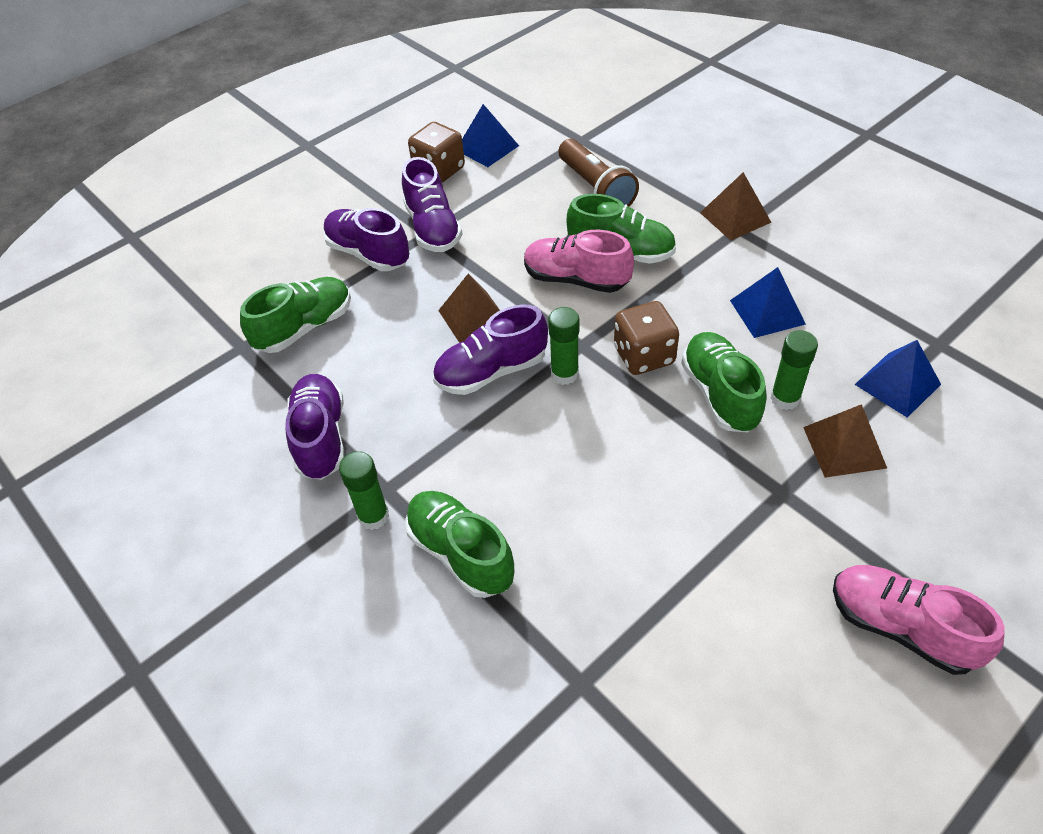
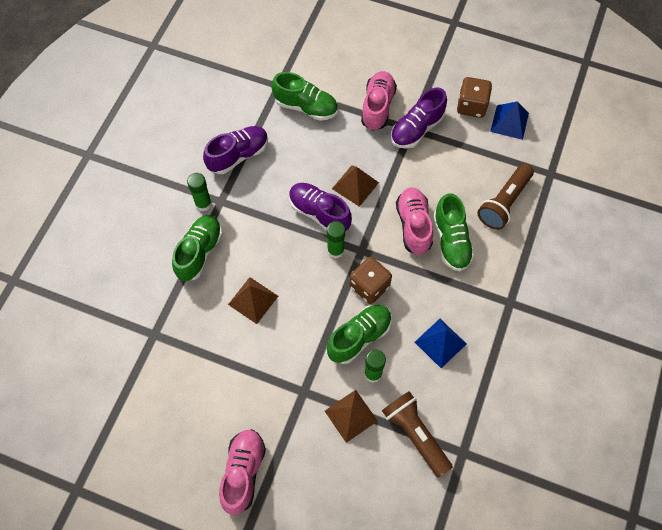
camera: 60 degrees right, 15 degrees up
(368, 254) = (377, 107): purple shoe -> pink shoe
(735, 217) = (521, 296): brown pyramid -> brown pyramid (253, 300)
(897, 384) = (415, 434): blue pyramid -> brown flashlight

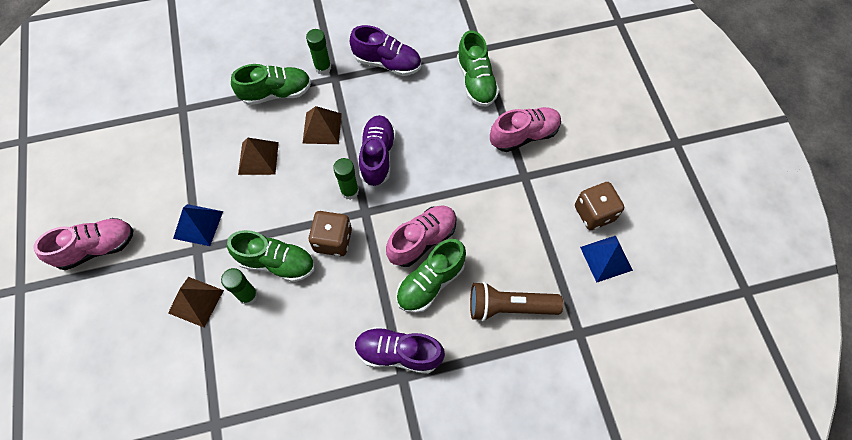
camera: 55 degrees right, 0 degrees up
(355, 185) = (427, 167): brown pyramid -> brown pyramid (322, 128)
(415, 434) = (209, 368): brown flashlight -> none
(417, 129) = (528, 181): purple shoe -> purple shoe (398, 353)
(440, 343) = (316, 336): blue pyramid -> blue pyramid (198, 225)

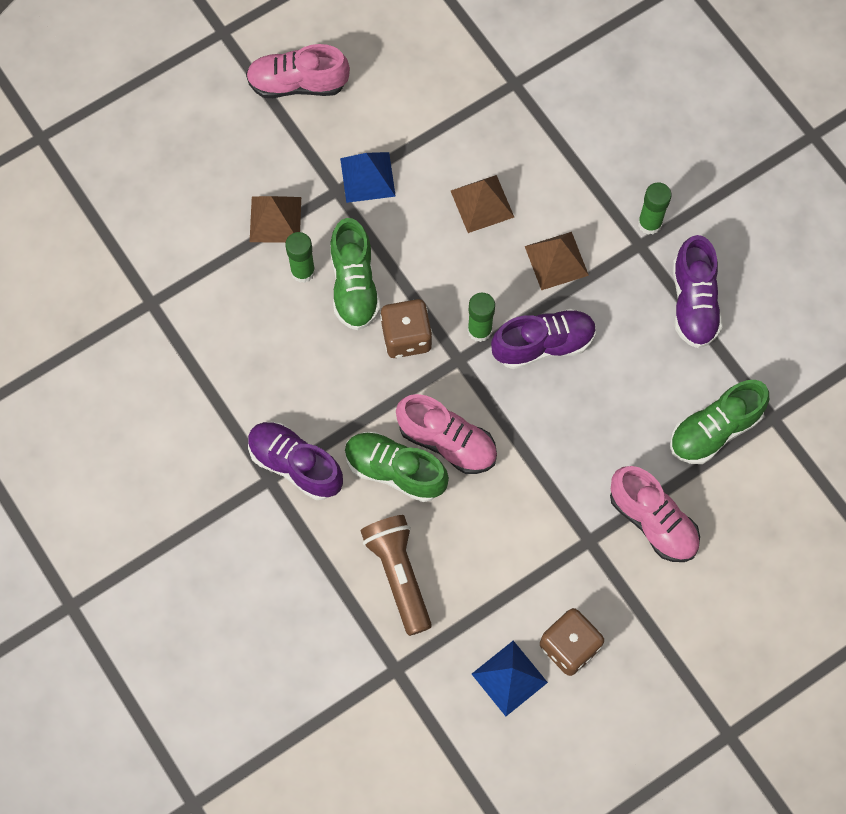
camera: 70 degrees right, 5 degrees up
(97, 248) = (298, 84): pink shoe -> pink shoe turned 135 degrees clockwise
(276, 93) = (585, 183): green shoe -> none
(398, 353) = (295, 465): purple shoe -> purple shoe turned 45 degrees counterclockwise

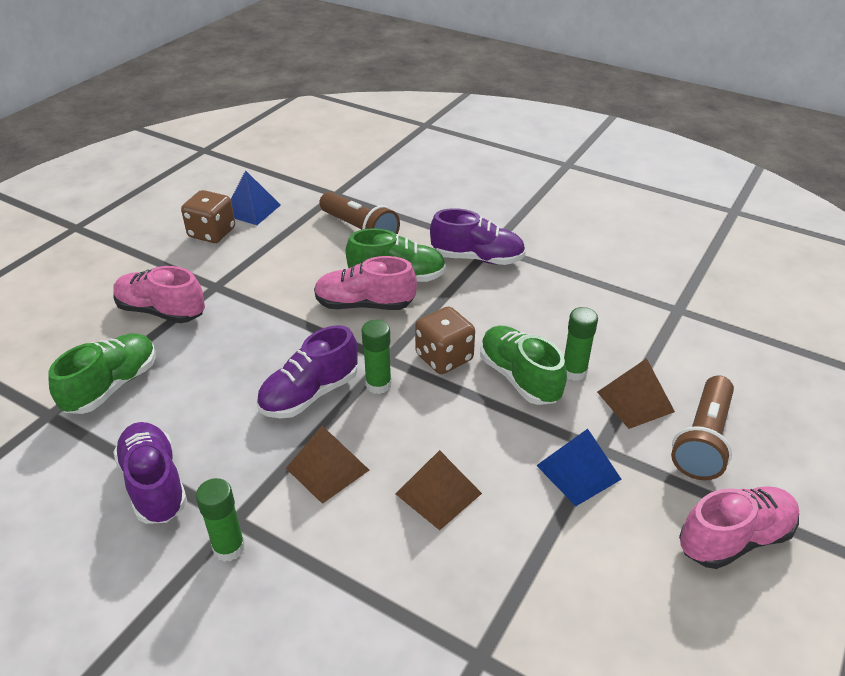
camera: 155 degrees right, 30 degrees down
(252, 162) = (703, 440): none -> brown flashlight

